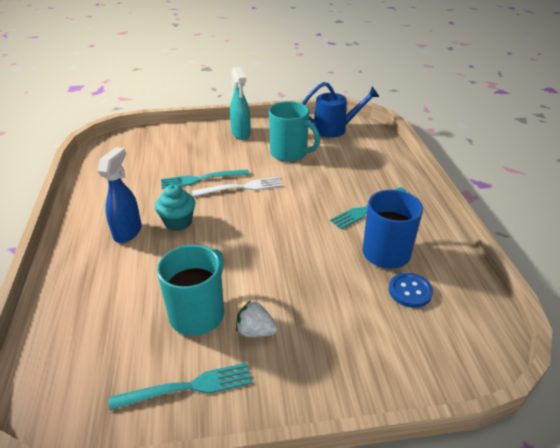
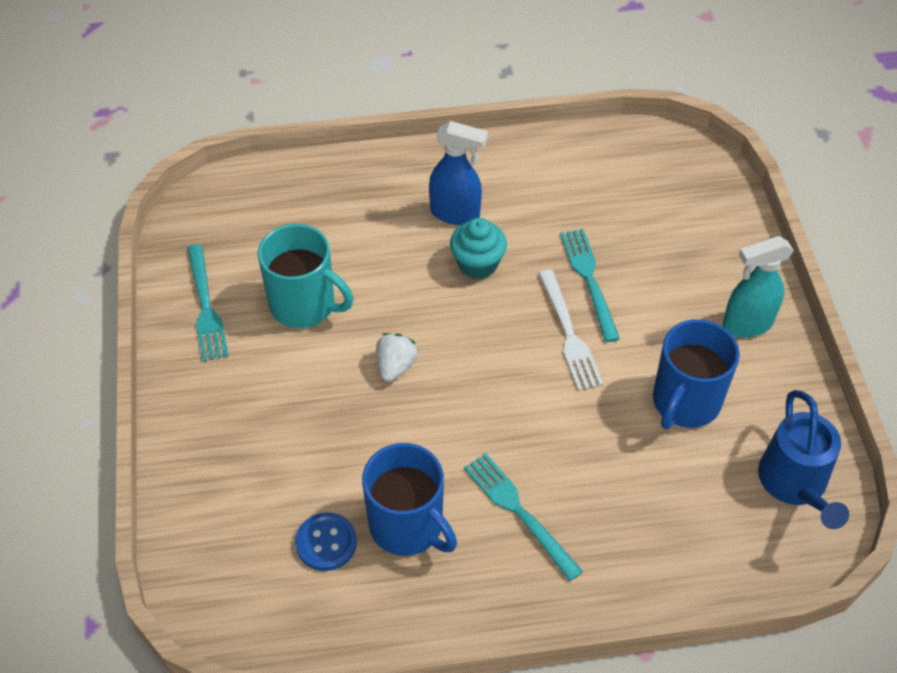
camera: 90 degrees right, 15 degrees up
(255, 331) = (273, 362): white strawberry -> white strawberry (395, 366)
(289, 153) = (685, 402): turquoise mug -> blue mug

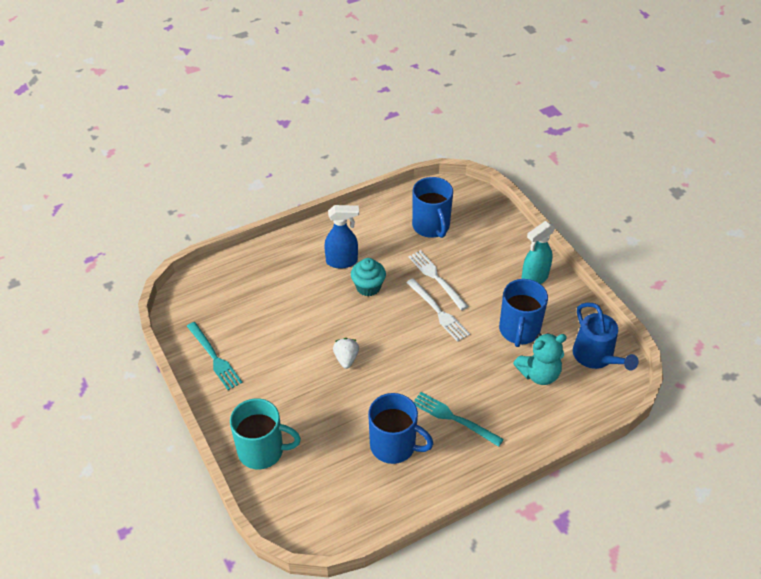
camera: 20 degrees left, 5 degrees down
(304, 305) = (275, 339): turquoise mug -> turquoise mug (262, 451)
(326, 543) = (351, 470): blue button -> none
(588, 279) = (436, 278): turquoise fork -> white fork
(616, 195) = (431, 226): none -> blue mug
(687, 483) = (539, 374): none -> turquoise teddy bear

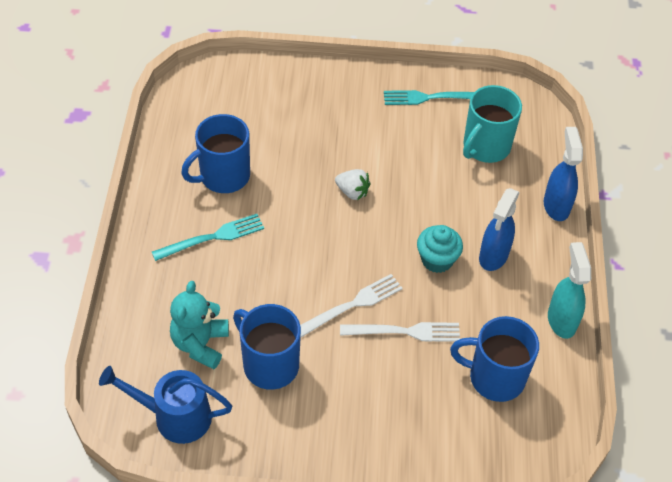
camera: 120 degrees right, 5 degrees up
(262, 451) = (297, 87): turquoise mug -> turquoise mug (485, 147)
(273, 248) = (556, 206): none -> blue spray bottle
(439, 312) = (353, 304): white fork -> white fork turned 150 degrees clockwise
(534, 278) = (332, 434): turquoise spray bottle -> turquoise spray bottle (561, 320)

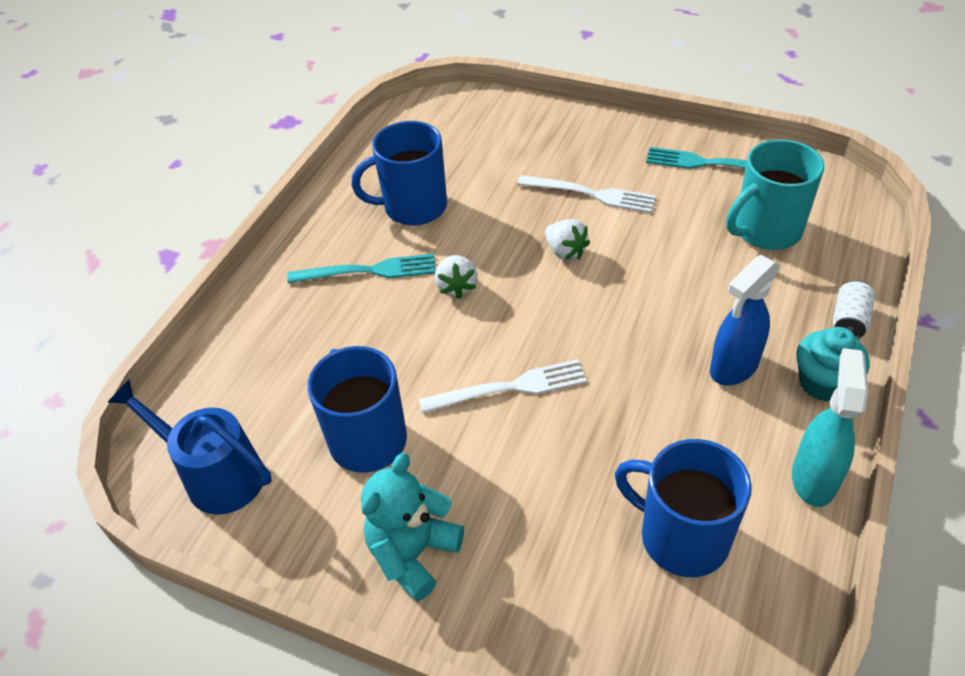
camera: 25 degrees right, 5 degrees down
(200, 344) = (292, 392): turquoise teddy bear -> turquoise teddy bear (413, 553)
(284, 237) = (457, 287): none -> white strawberry
(406, 331) = (571, 439): white fork -> white fork (592, 194)
(437, 260) = (649, 355): turquoise cupcake -> turquoise cupcake (823, 383)
(556, 206) = (849, 320): blue spray bottle -> white can

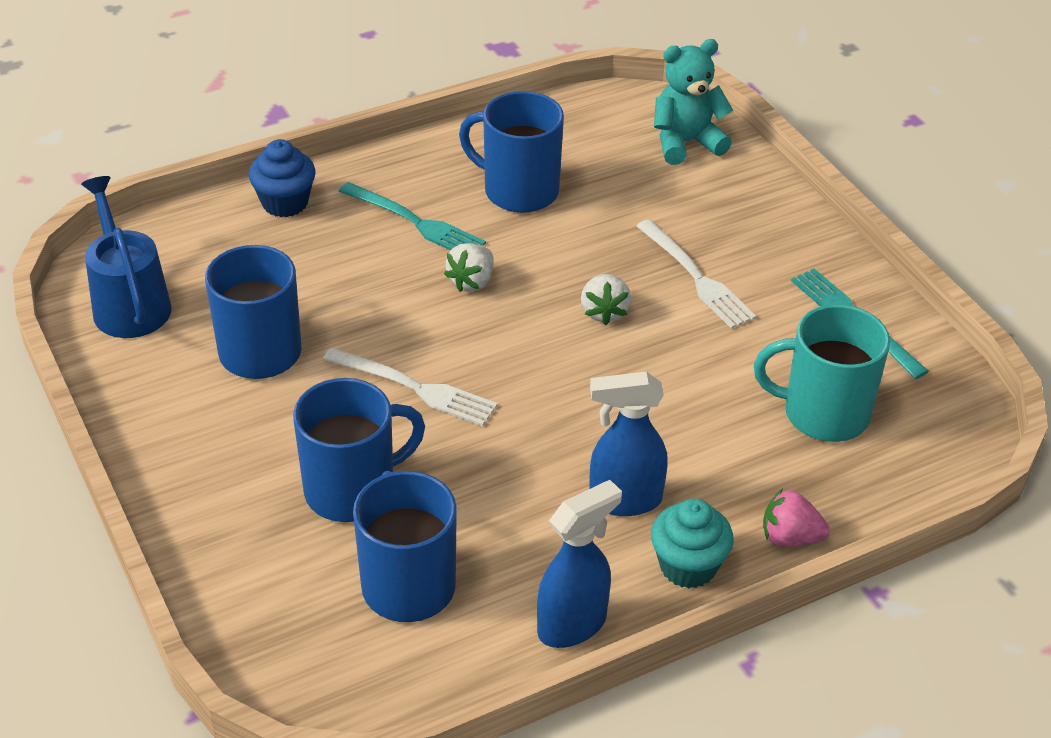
camera: 35 degrees right, 5 degrees down
(255, 316) = (285, 203): none -> blue cupcake
(413, 553) = (200, 451): turquoise teddy bear -> turquoise teddy bear (686, 143)
(559, 496) = (352, 490): none -> blue mug
(813, 478) = (573, 625): turquoise spray bottle -> blue spray bottle
(849, 320) = (790, 537): white can -> pink strawberry

